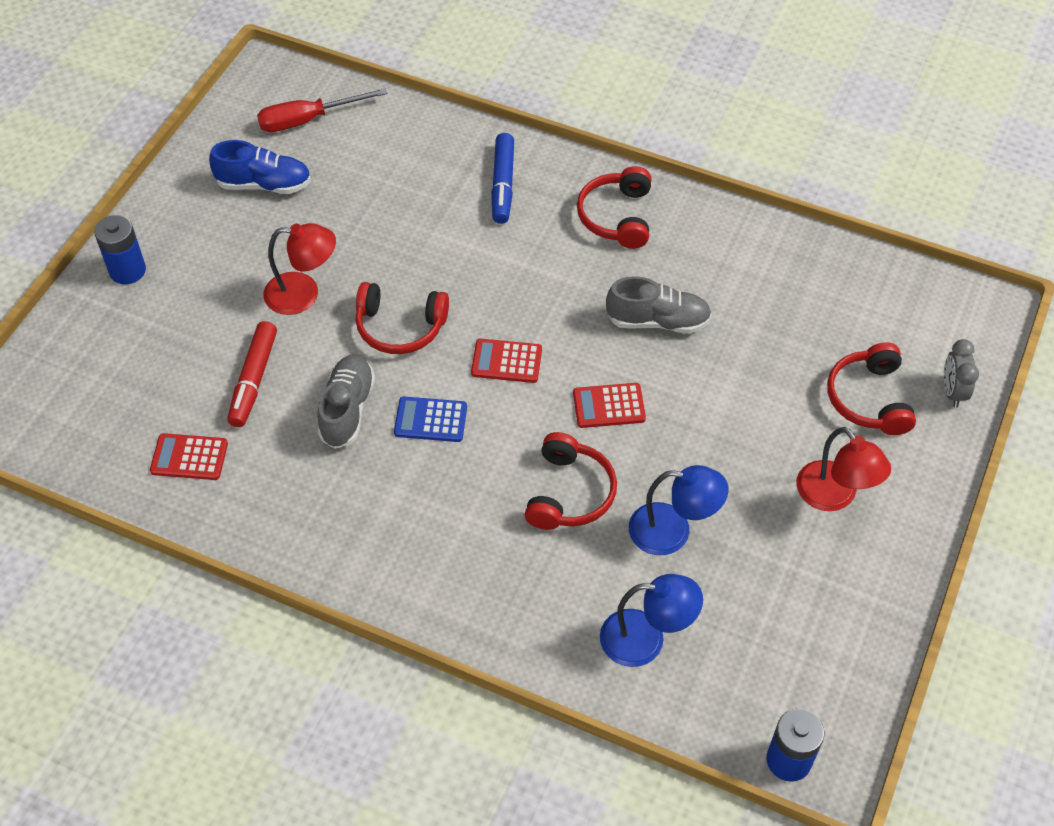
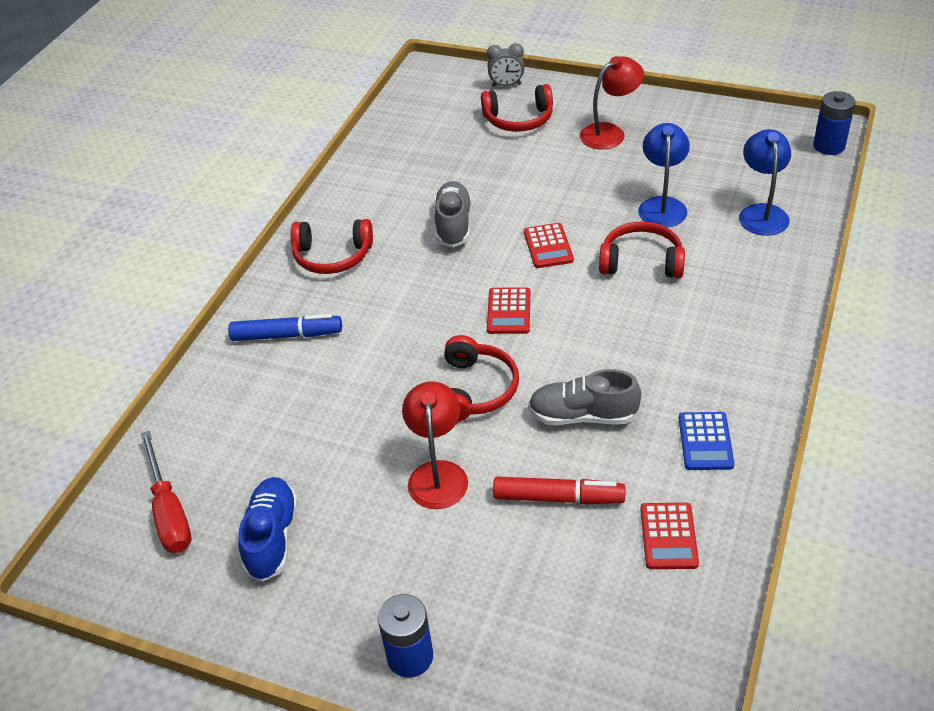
camera: 90 degrees left, 10 degrees down
(430, 420) = (583, 354): blue calculator -> blue calculator (705, 441)

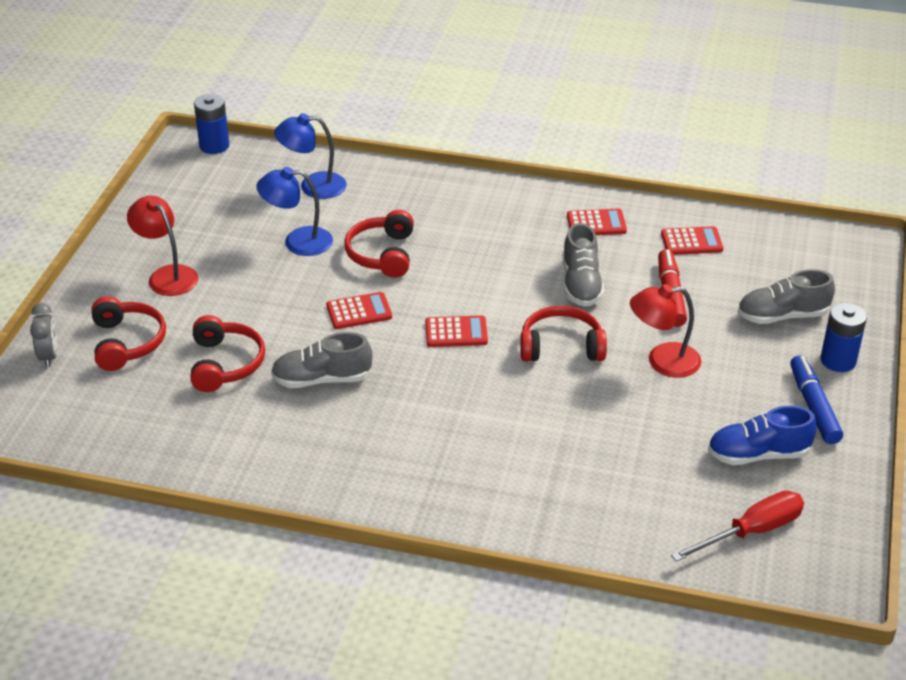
camera: 100 degrees left, 5 degrees down
(286, 335) = (504, 487): blue marker -> blue marker (813, 406)
(332, 256) = (374, 469): red headphones -> red headphones (225, 364)
(506, 611) = (782, 316): none -> grey shoe
(705, 441) = (596, 223): blue calculator -> red calculator

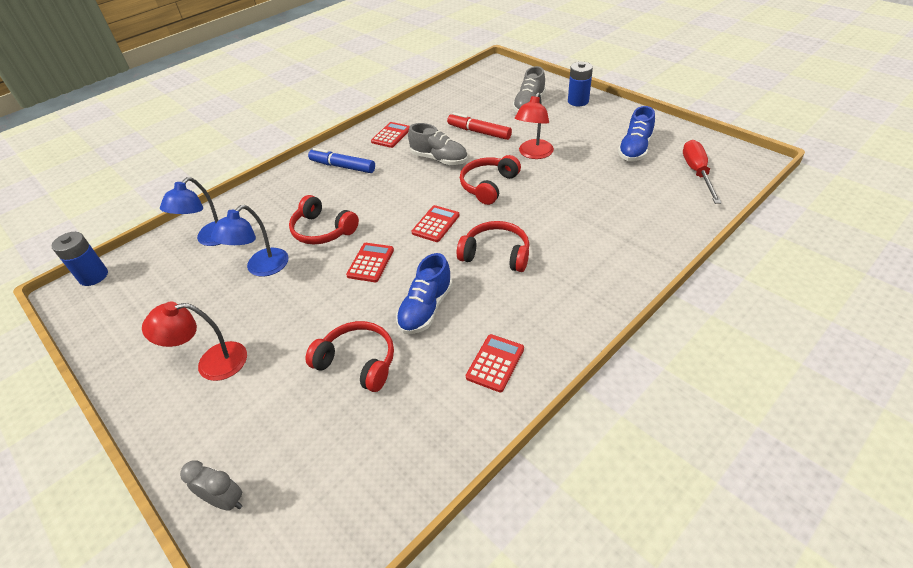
camera: 55 degrees left, 5 degrees up
(127, 342) = (268, 424): red headphones -> red headphones (496, 254)
(322, 379) = (426, 308): grey shoe -> blue shoe
(691, 242) = (442, 111): red calculator -> red calculator (495, 363)
(813, 406) = (608, 120): blue marker -> blue marker (342, 166)

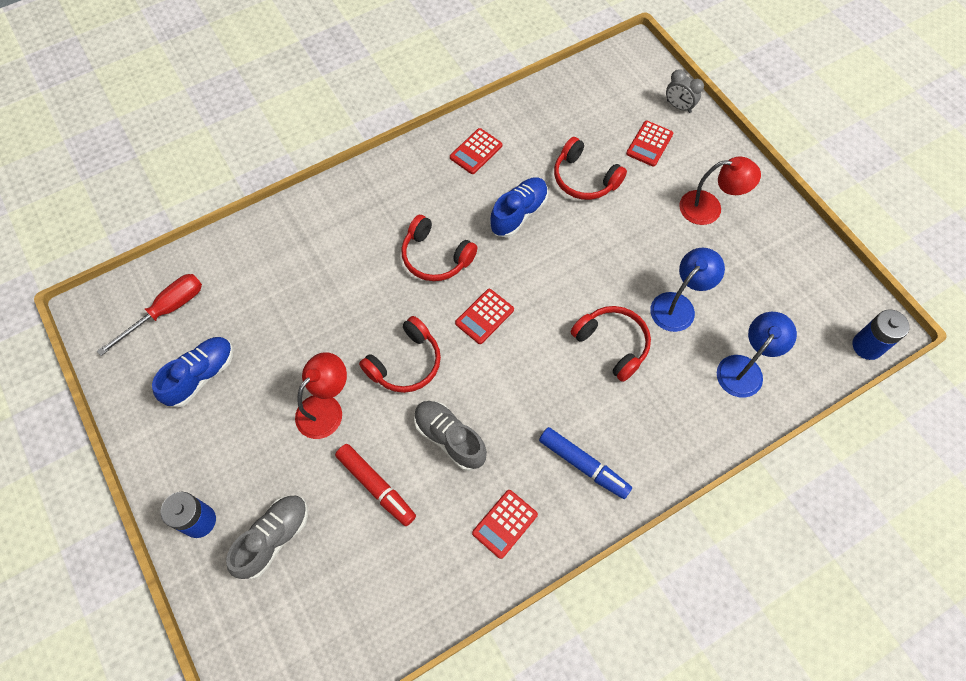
camera: 170 degrees left, 20 degrees up
(370, 263) = (563, 281): red calculator -> red calculator (649, 144)
(697, 173) = (166, 311): red screwdriver -> red screwdriver turned 150 degrees counterclockwise

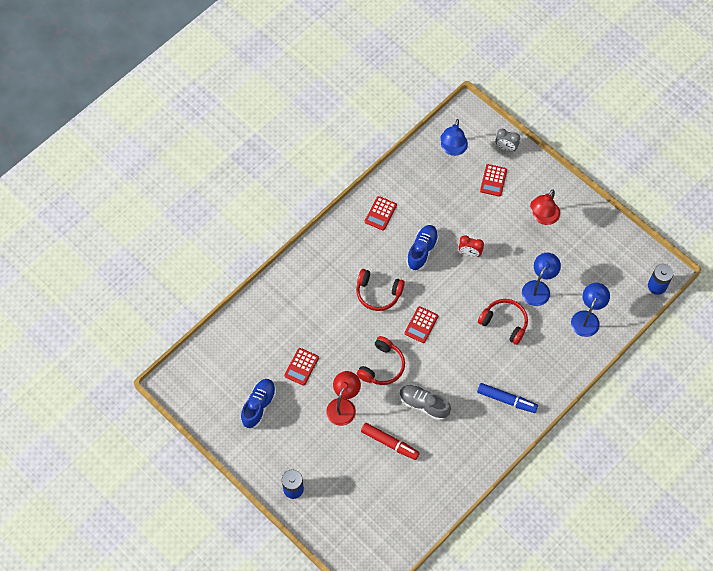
camera: 15 degrees left, 0 degrees up
(166, 311) = (219, 371): red screwdriver -> none
(274, 538) = (341, 487): grey shoe -> none
(505, 524) = (471, 444): red calculator -> red calculator (301, 366)
(584, 179) = (457, 216): red headphones -> none
(587, 232) = (469, 253): none -> red clock
(602, 93) = (452, 149): none -> blue lamp
(709, 208) = (543, 217): red lamp -> red lamp turned 135 degrees clockwise

